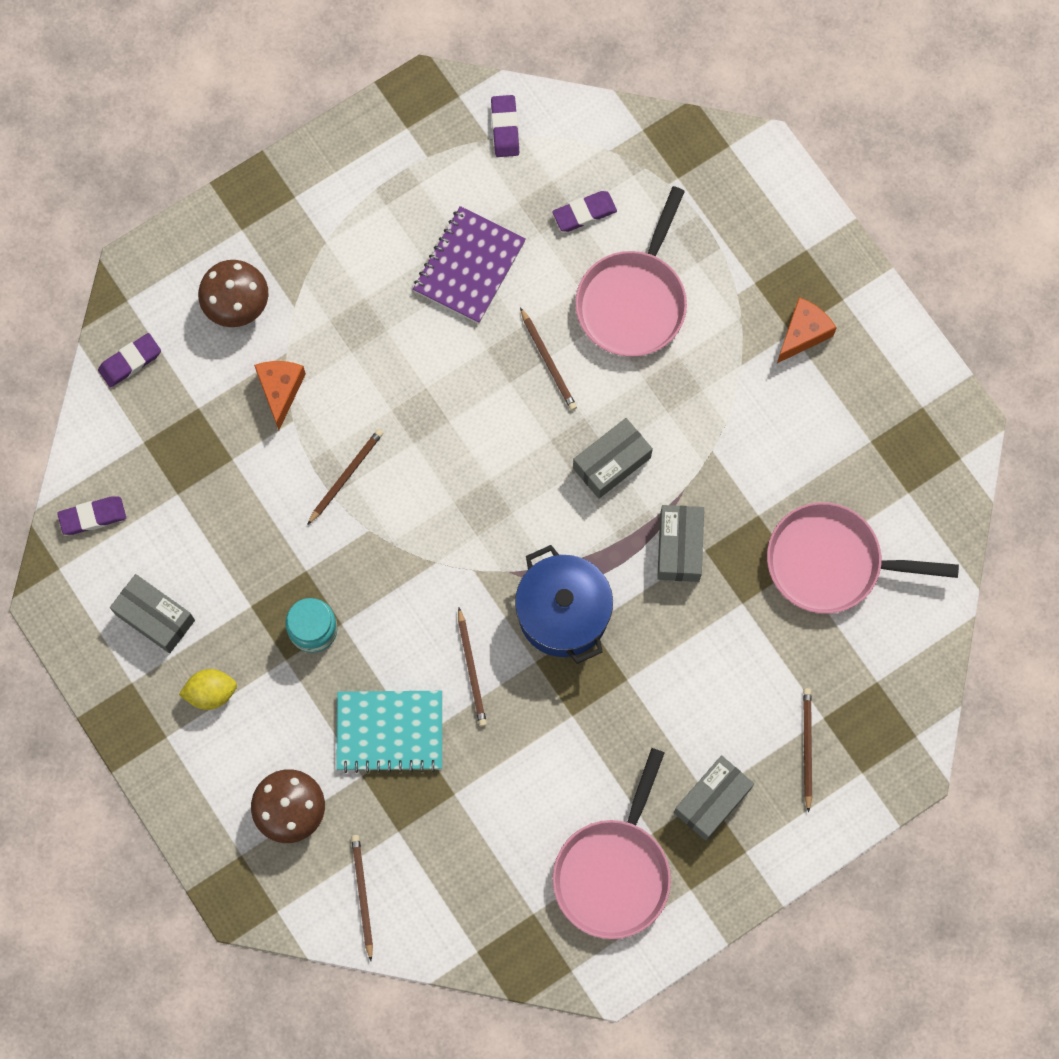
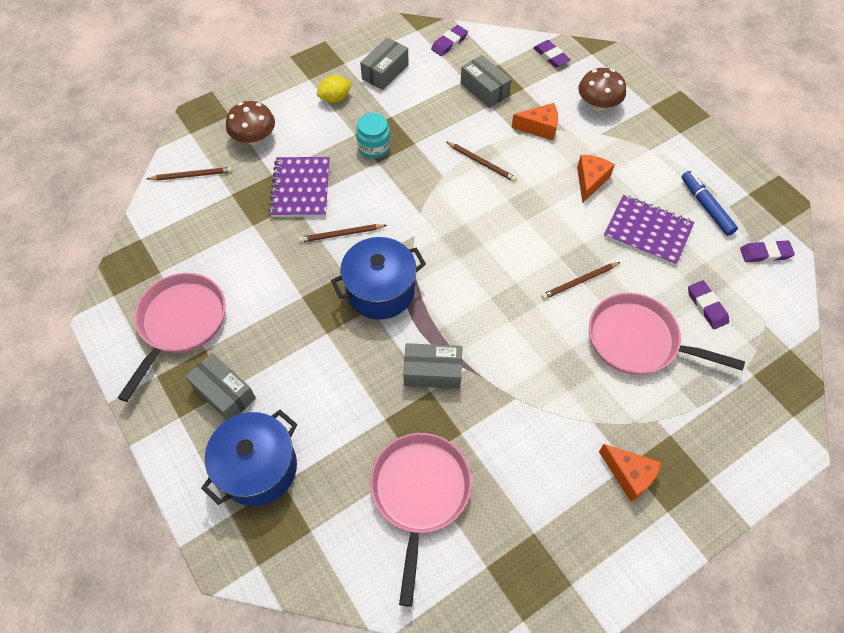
camera: 90 degrees right, 15 degrees down
(92, 517) = (449, 43): purple eraser -> purple eraser turned 60 degrees clockwise
(211, 692) = (335, 98): yellow lemon -> yellow lemon turned 75 degrees clockwise
(382, 330) = (590, 181): none -> orange cheese
(390, 731) = (301, 188): turquoise notebook -> purple notebook
(429, 186) = (706, 207): none -> blue marker
(611, 463) = (500, 324): grey box -> grey box (484, 89)
(614, 871) = (180, 323): pink pan -> pink pan turned 90 degrees clockwise
(807, 747) = (258, 468): brown pencil -> blue pot

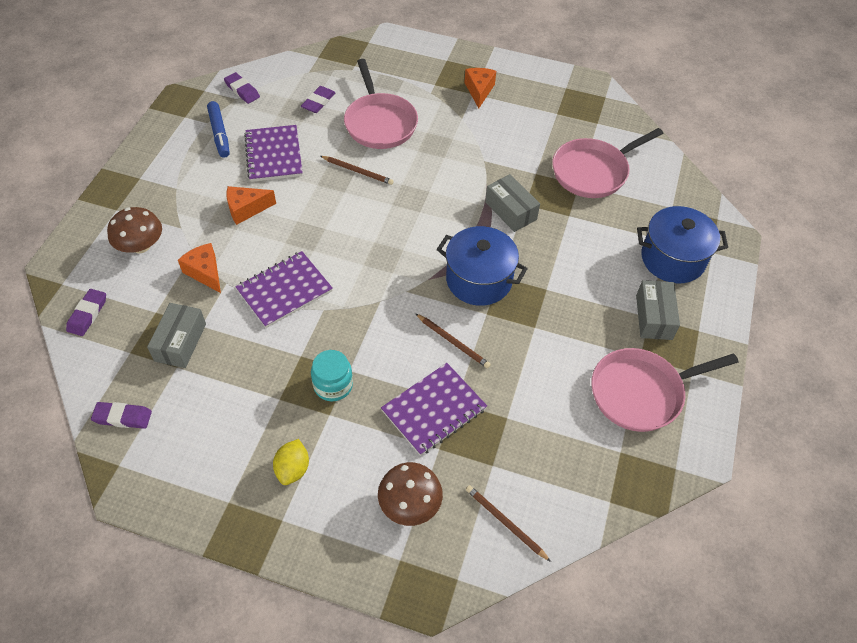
camera: 130 degrees left, 5 degrees down
(335, 98) = (293, 469): yellow lemon -> yellow lemon turned 75 degrees clockwise
(385, 72) = (215, 449): grey box -> none
(481, 163) = (284, 291): brown pencil -> purple notebook
(706, 207) = (219, 133): blue marker -> blue marker turned 45 degrees counterclockwise

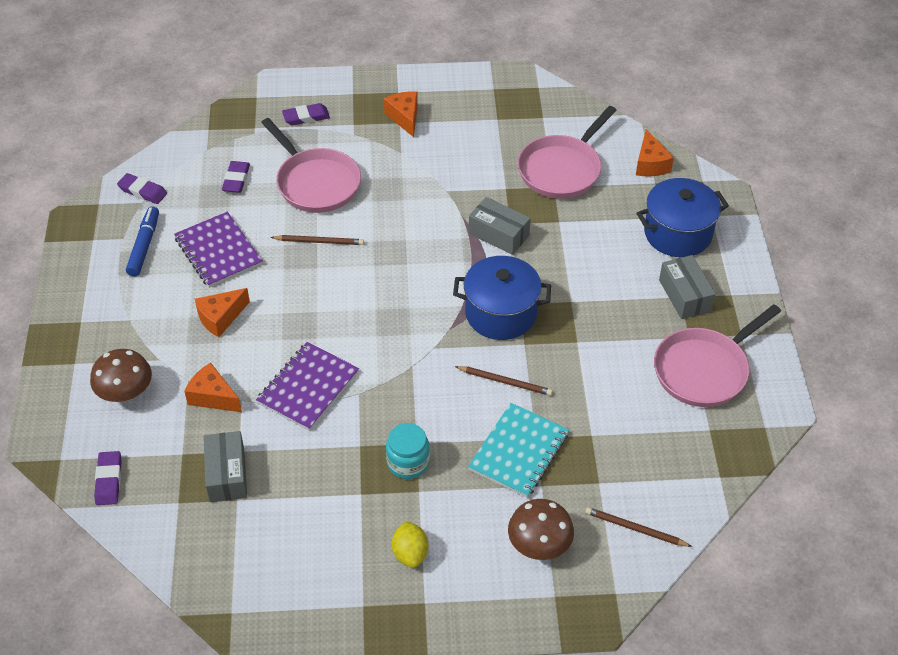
camera: 20 degrees left, 5 degrees down
(123, 417) = (208, 567): purple eraser -> purple eraser (306, 117)
(219, 133) = (144, 246): blue marker -> blue marker turned 135 degrees counterclockwise
(434, 410) = (518, 452): purple notebook -> turquoise notebook
(675, 190) = (650, 164): none -> orange cheese

